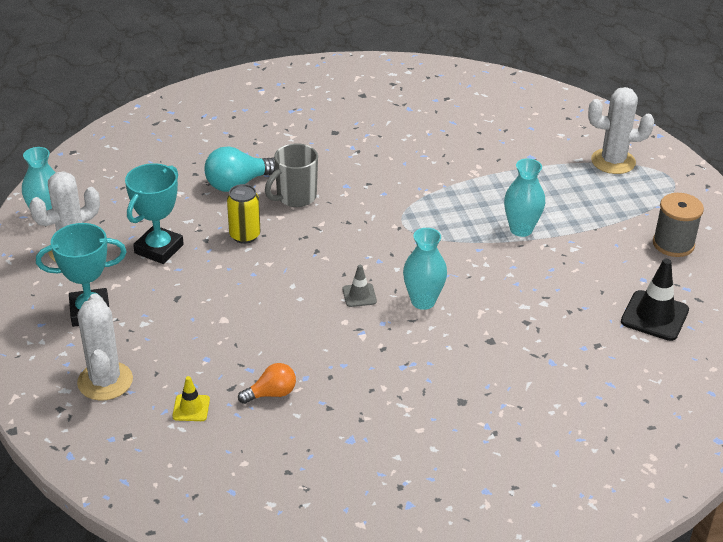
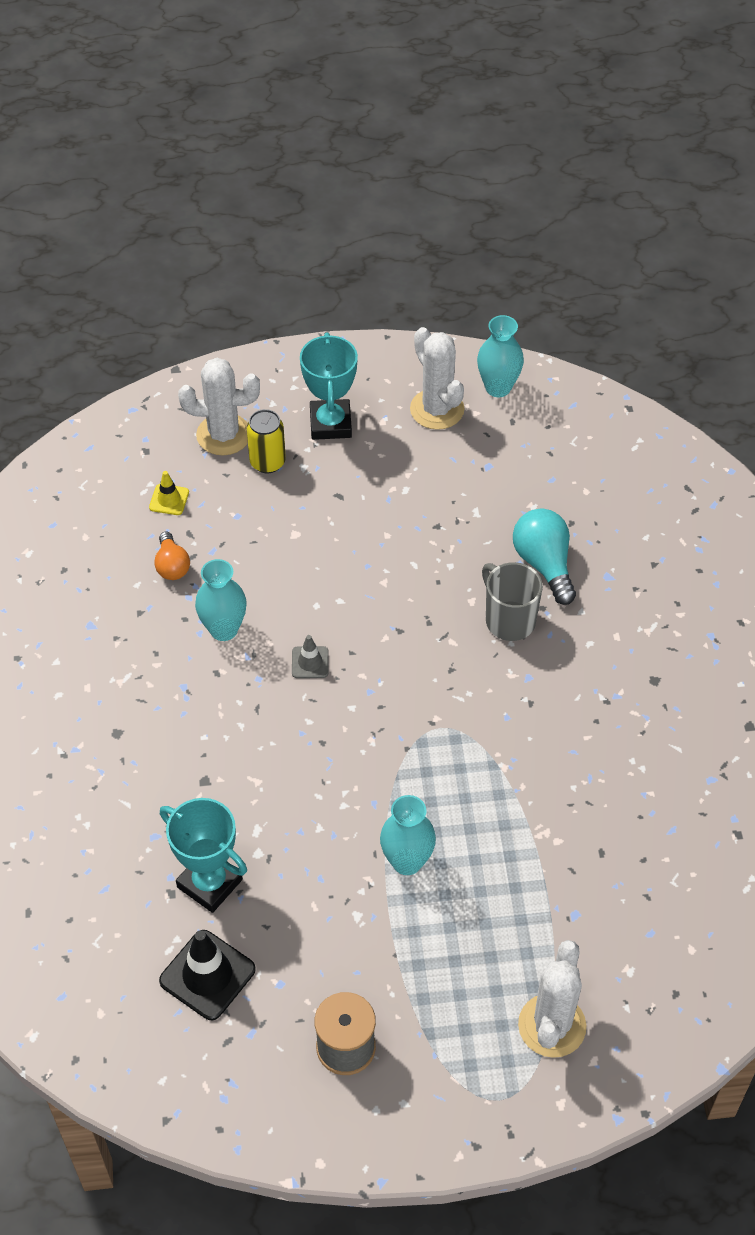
camera: 100 degrees right, 15 degrees up
(159, 249) = (426, 483): turquoise trophy -> turquoise trophy (209, 883)
(245, 235) = (439, 563): yellow can -> yellow can (267, 462)
(423, 301) = (286, 724): turquoise vase -> turquoise vase (224, 629)

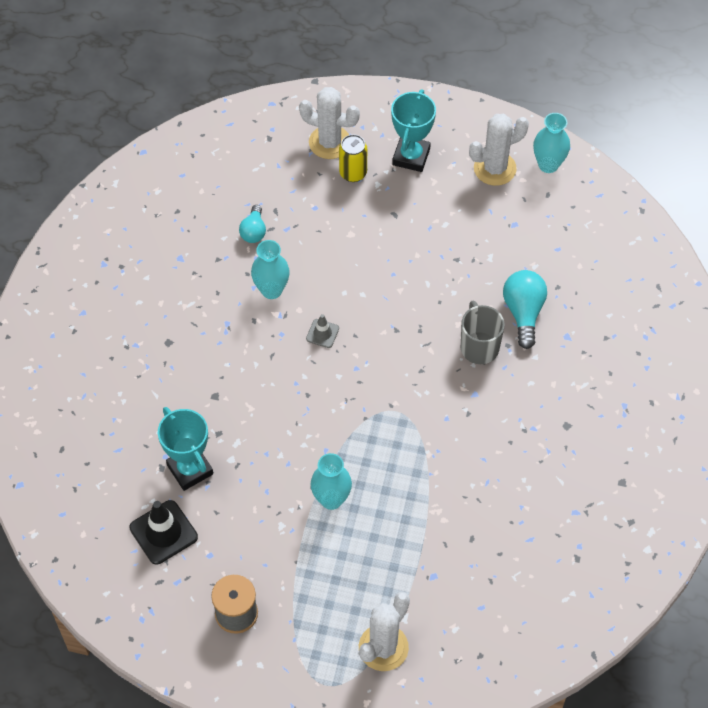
camera: 20 degrees right, 5 degrees up
(169, 500) = (271, 181): yellow traffic cone -> none
(172, 566) = (254, 231): orange light bulb -> turquoise light bulb
(437, 409) = (495, 168): white cactus -> white cactus turned 75 degrees clockwise

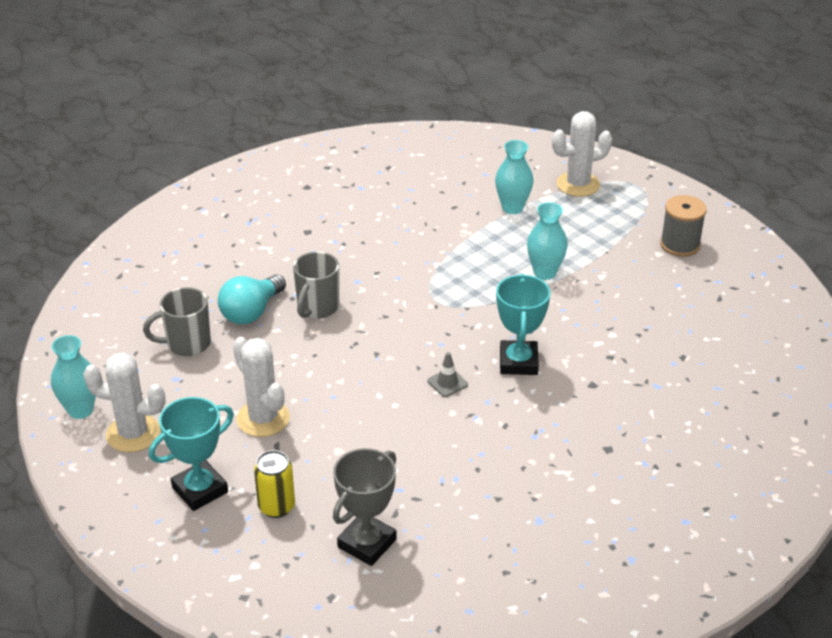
camera: 145 degrees left, 20 degrees down
(163, 532) = (710, 314): black traffic cone -> none
(190, 469) = (656, 344): turquoise trophy -> turquoise trophy (518, 362)
(254, 231) = (436, 505): turquoise light bulb -> none
(271, 290) = (465, 442): turquoise vase -> turquoise vase (512, 208)
(276, 181) = (367, 543): none -> grey trophy
(329, 142) = (268, 553): white cactus -> white cactus (263, 419)
(538, 256) = (187, 344): none -> grey mug

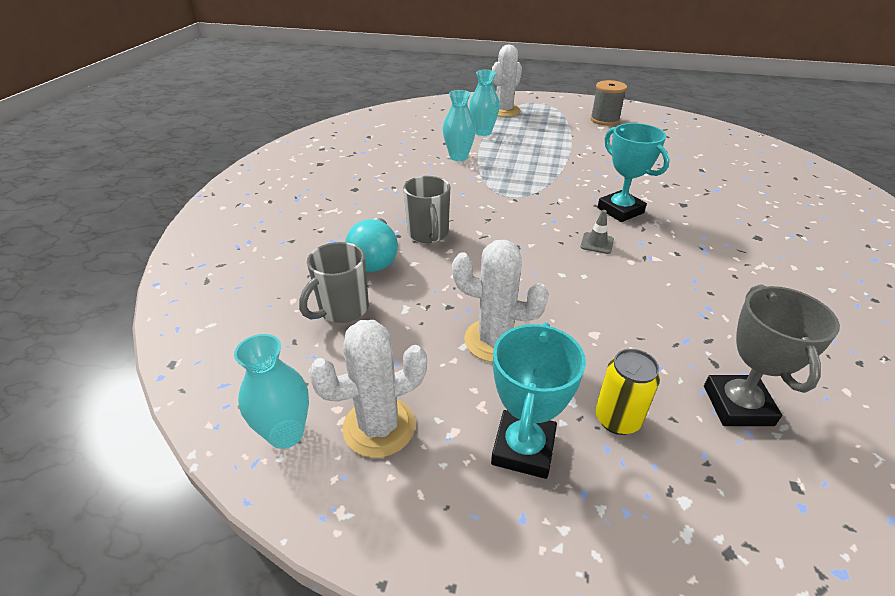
camera: 35 degrees left, 0 degrees up
(545, 273) = (554, 157): turquoise vase -> turquoise vase (458, 157)

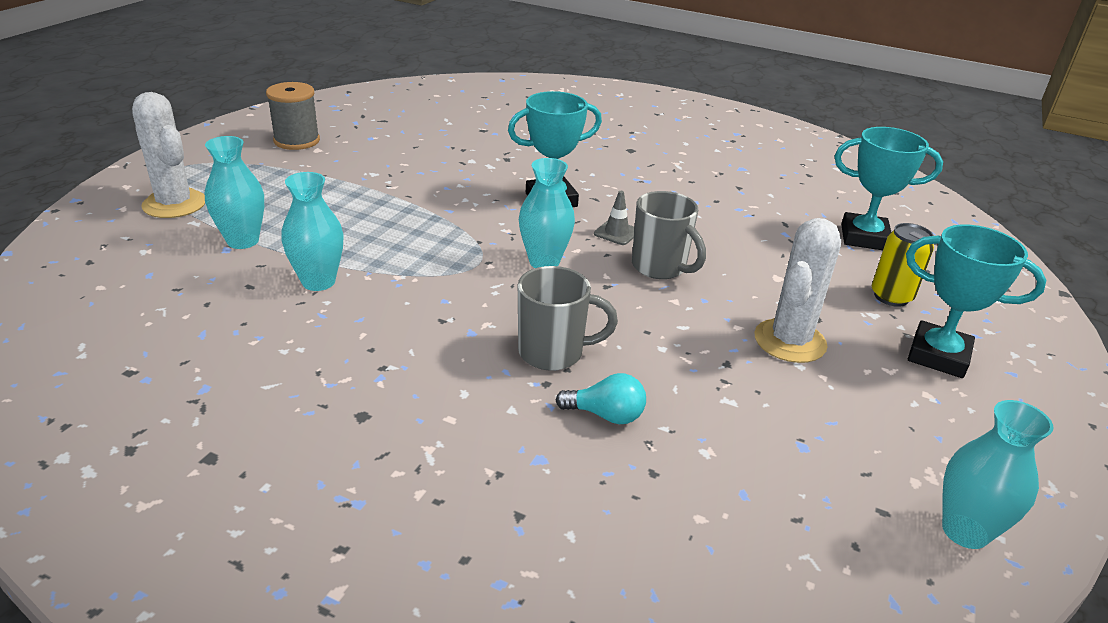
camera: 80 degrees left, 5 degrees down
(342, 309) = (727, 462): grey mug -> grey mug (660, 267)
(375, 259) = (606, 415): turquoise light bulb -> turquoise light bulb, size x0.63
(379, 427) = (935, 448): white cactus -> none
(530, 218) = (544, 262): none -> turquoise vase
(737, 405) = (864, 237): grey trophy -> turquoise trophy

